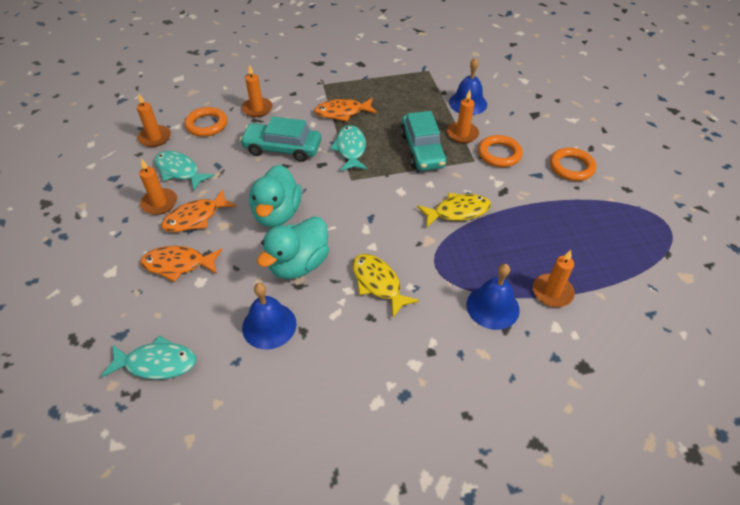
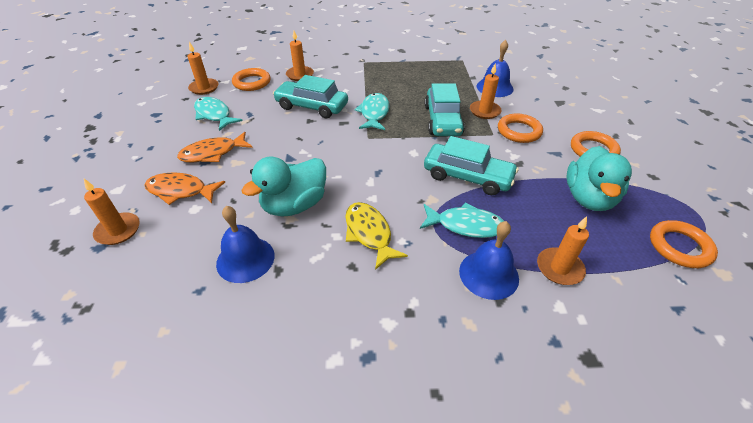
camera: 10 degrees right, 5 degrees down
(157, 363) = (121, 280): turquoise fish -> turquoise fish (466, 225)
(159, 203) = (186, 138): orange candle -> orange candle (118, 230)
(277, 214) = (289, 158): turquoise duck -> turquoise duck (588, 198)
(342, 113) = (374, 84): orange fish -> none
(458, 211) = (467, 177): yellow fish -> turquoise car
(651, 257) = (679, 247): none -> orange ring

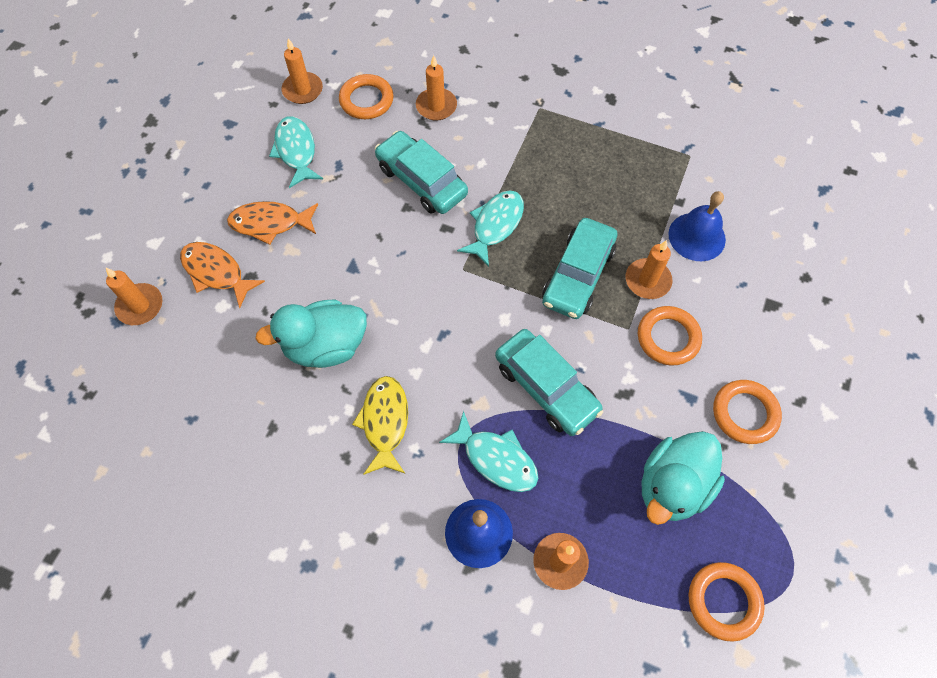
camera: 25 degrees right, 20 degrees up
(245, 259) = (246, 400): blue bell -> none

